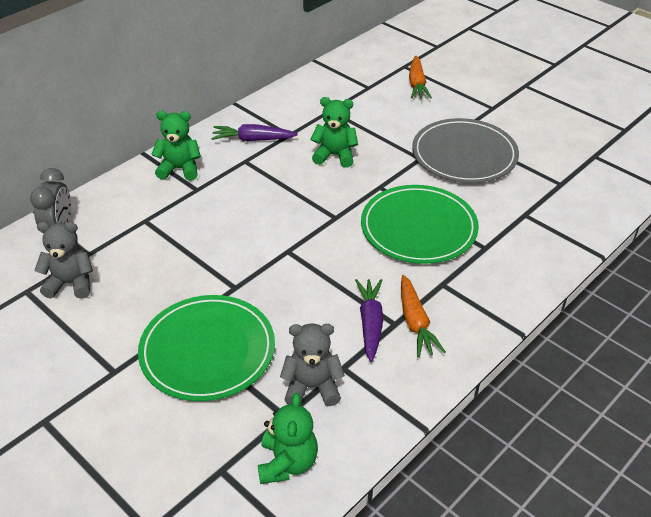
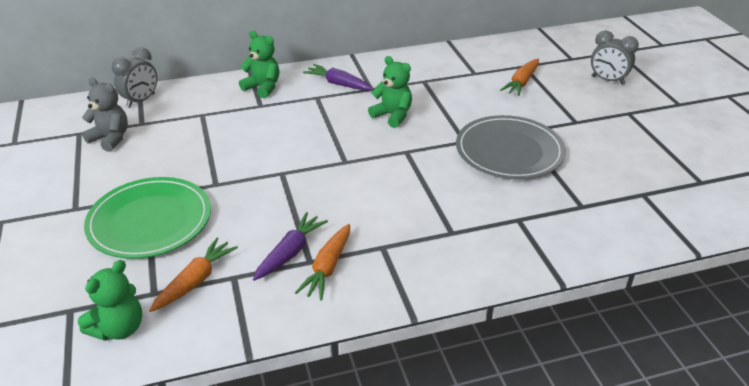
camera: 30 degrees right, 5 degrees down
(312, 387) = (195, 281): grey teddy bear -> orange carrot
(418, 228) = (407, 195): green plate -> none
(484, 59) = (607, 80): none -> grey clock

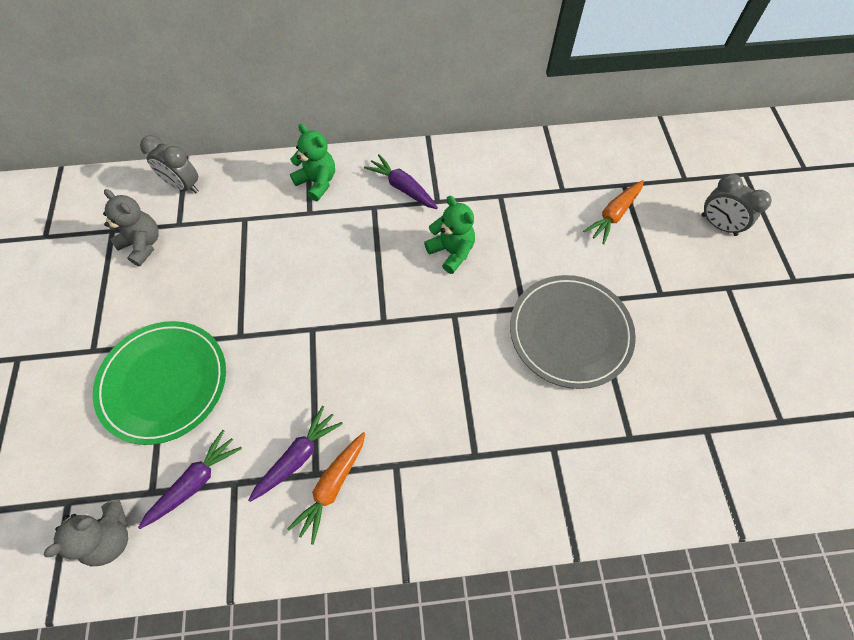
camera: 10 degrees right, 25 degrees up
(119, 328) = (110, 537): green teddy bear -> grey teddy bear
(141, 100) = (183, 186): grey clock -> grey clock turned 75 degrees clockwise
(195, 281) = (195, 482): orange carrot -> purple carrot

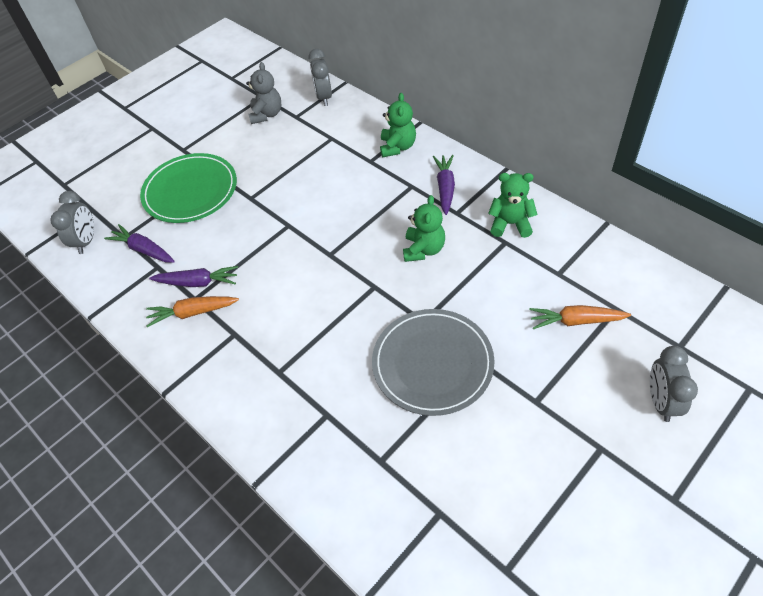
camera: 55 degrees right, 10 degrees down
(110, 537) = (86, 241): grey teddy bear -> grey clock
(195, 482) = (144, 250): purple carrot -> purple carrot turned 150 degrees counterclockwise
(486, 178) = (510, 224): none -> green teddy bear

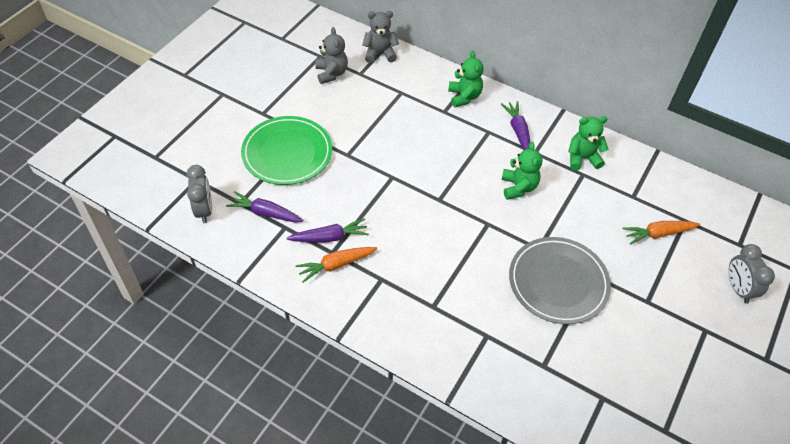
camera: 20 degrees left, 0 degrees up
(324, 97) = (380, 53): grey clock -> grey teddy bear

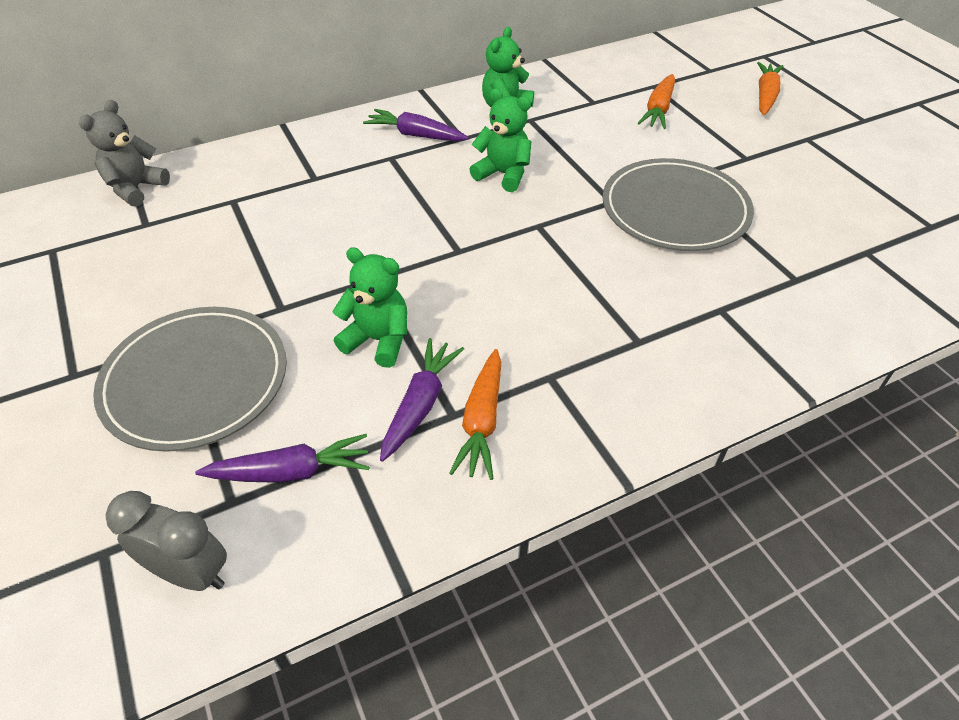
camera: 55 degrees left, 5 degrees down
(265, 213) = (290, 472): purple carrot -> purple carrot turned 150 degrees counterclockwise
(287, 153) = (195, 381): green plate -> grey plate
(331, 73) = (103, 253): grey teddy bear -> none
(464, 97) = (310, 151): green teddy bear -> green teddy bear (378, 340)
(738, 289) = (765, 96): grey clock -> orange carrot

